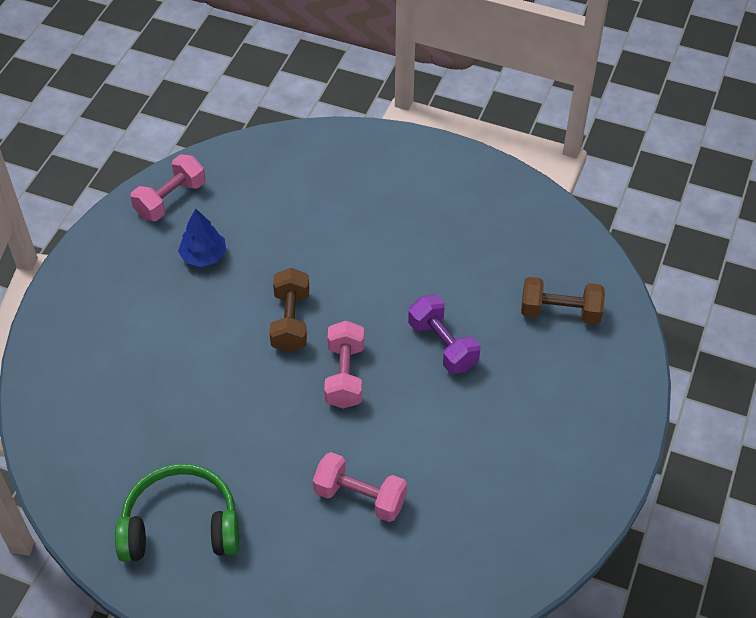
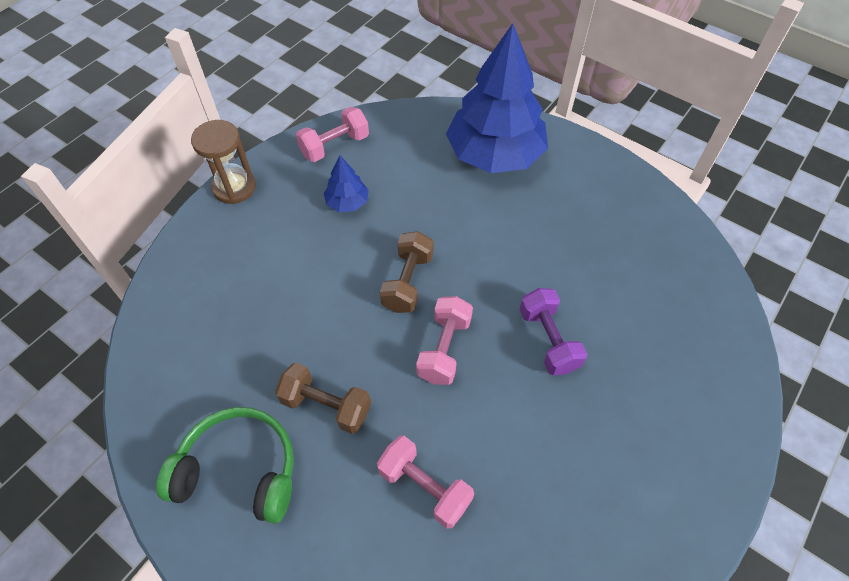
camera: 15 degrees right, 5 degrees up
(76, 265) = (234, 187): none -> brown hourglass
(345, 175) = (495, 154): none -> blue tree
(560, 312) = (675, 332): brown dumbbell -> brown dumbbell (326, 405)

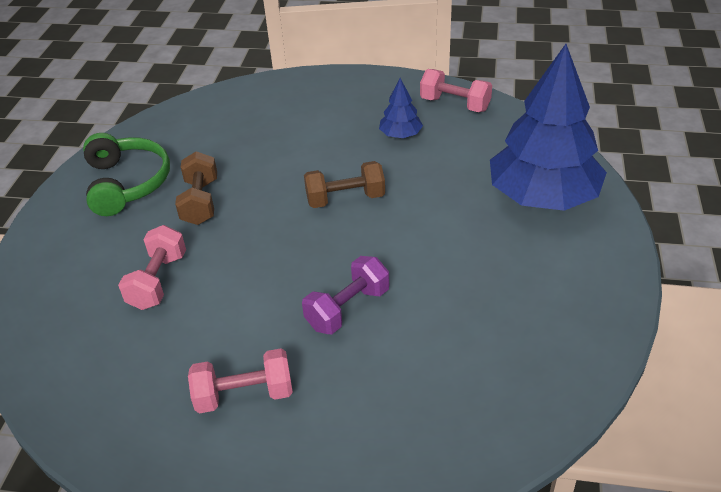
camera: 65 degrees right, 15 degrees down
(234, 187) = (364, 77): brown hourglass -> none
(444, 349) = (292, 245): pink dumbbell -> pink dumbbell (244, 395)

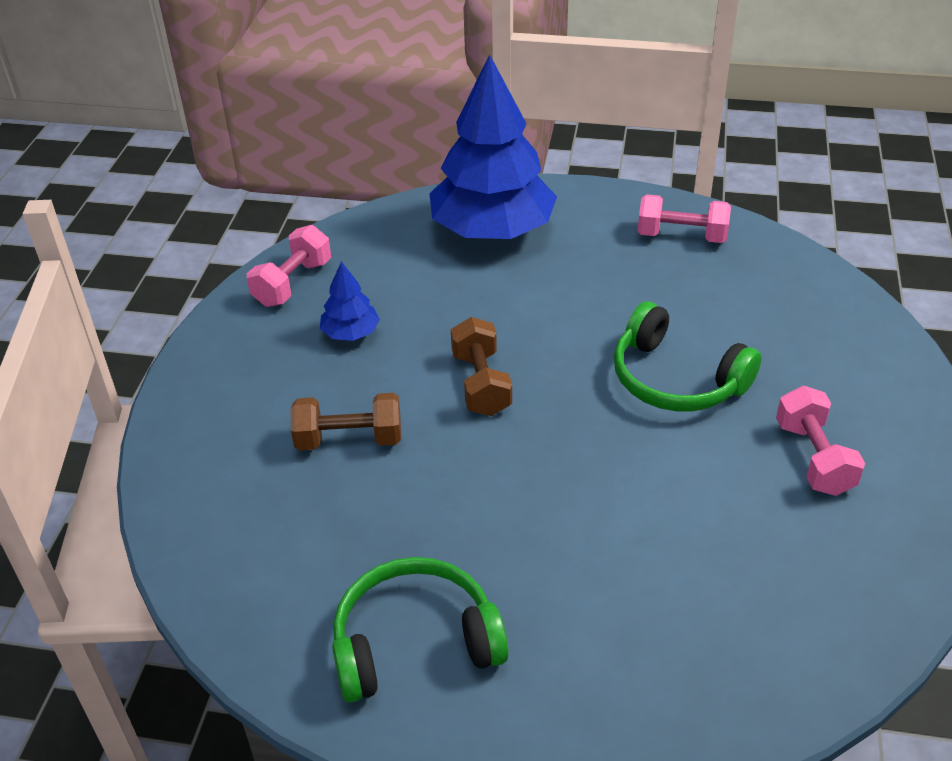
camera: 90 degrees left, 0 degrees up
(158, 281) = (642, 564): pink dumbbell -> pink dumbbell (681, 236)
(200, 202) = (473, 537): brown dumbbell -> brown dumbbell (349, 439)
(347, 308) = (676, 379): purple dumbbell -> green headphones

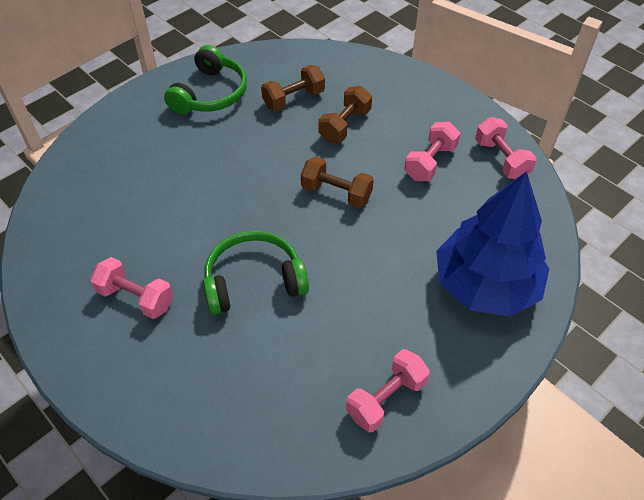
camera: 125 degrees right, 10 degrees up
(338, 526) = (293, 99): none -> brown dumbbell
(350, 333) = (430, 162): blue tree -> pink dumbbell

